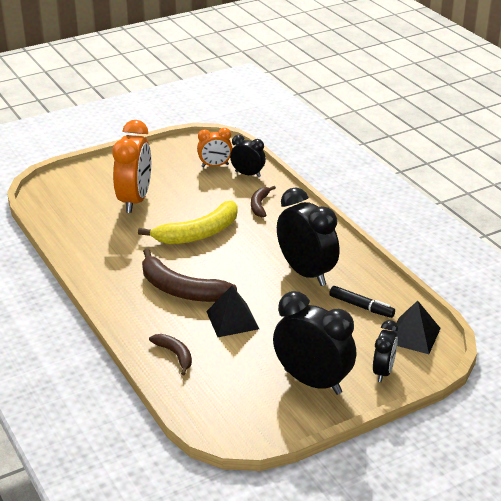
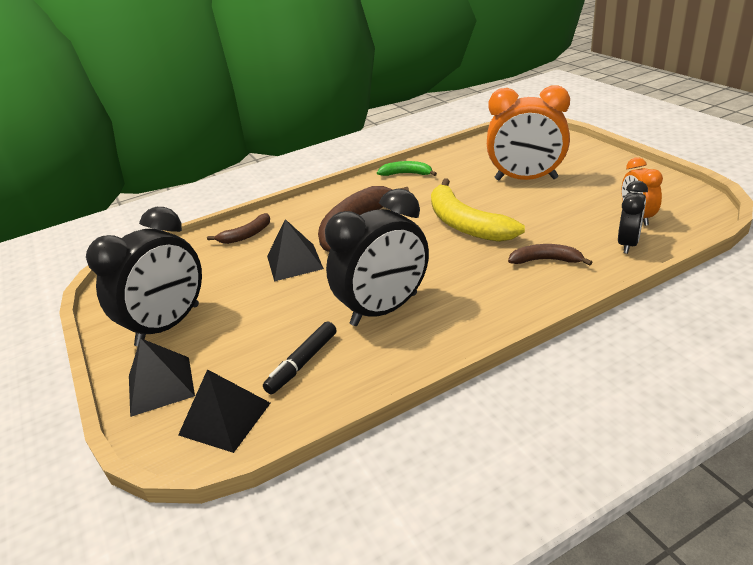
camera: 95 degrees right, 0 degrees up
(91, 260) = (407, 174): none -> green banana
(383, 371) = (161, 385): black clock -> black pyramid

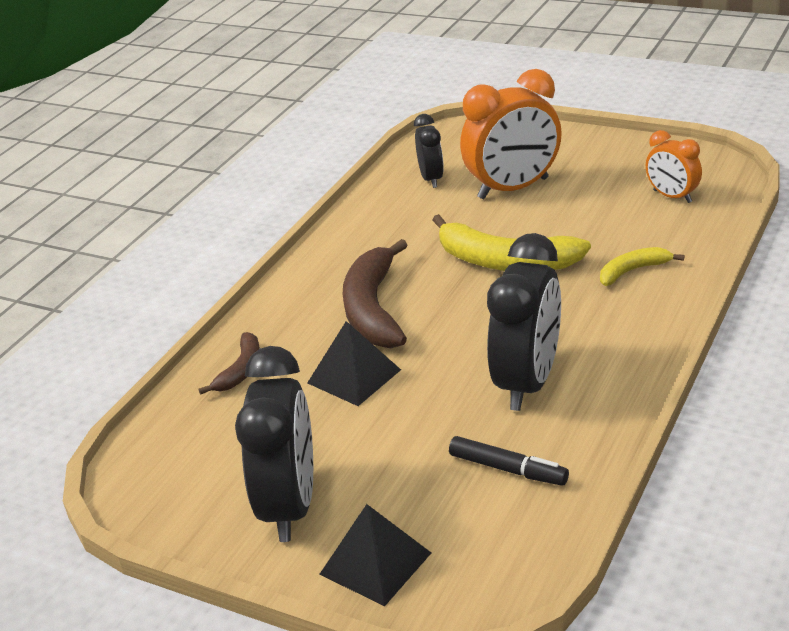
camera: 35 degrees left, 0 degrees up
(225, 418) = (495, 554): black pyramid -> none
(302, 363) = (508, 469): black marker -> black marker turned 60 degrees counterclockwise
(407, 174) = (360, 225): green banana -> none
(546, 260) = (633, 271): brown banana -> yellow banana
(628, 244) = (691, 227): black clock -> black clock (431, 179)

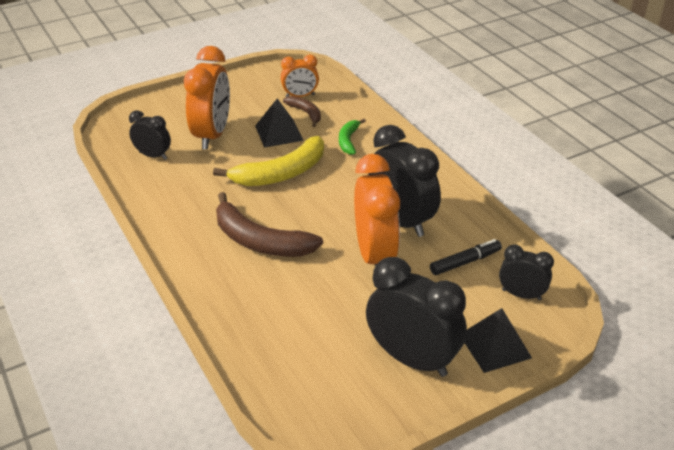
camera: 60 degrees left, 5 degrees up
(241, 370) = (251, 324): brown banana -> brown banana (306, 113)
(354, 376) = (318, 279): black pyramid -> black pyramid (279, 133)
(439, 394) = (374, 255): none -> orange clock
(497, 545) = (521, 294): none -> black clock
(633, 271) = (348, 140): yellow banana -> green banana

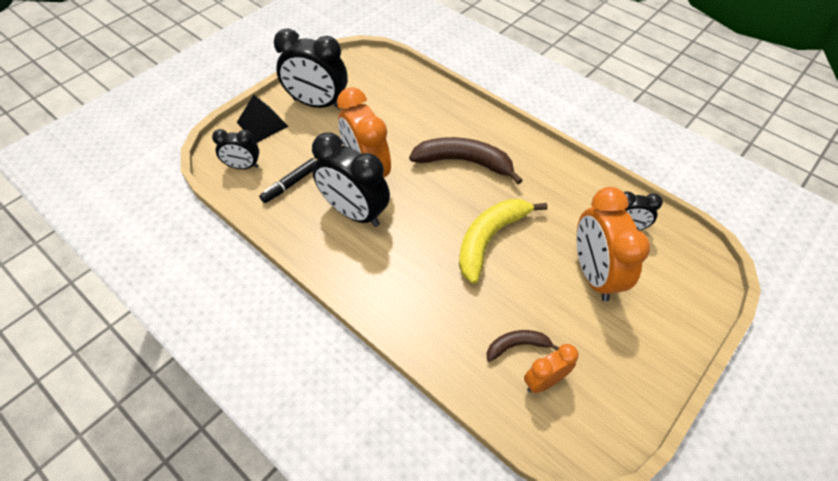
camera: 160 degrees right, 15 degrees up
(279, 133) = (527, 299): black pyramid -> none
(306, 113) = (517, 345): brown banana -> brown banana turned 135 degrees clockwise
(348, 140) = (445, 309): green banana -> none

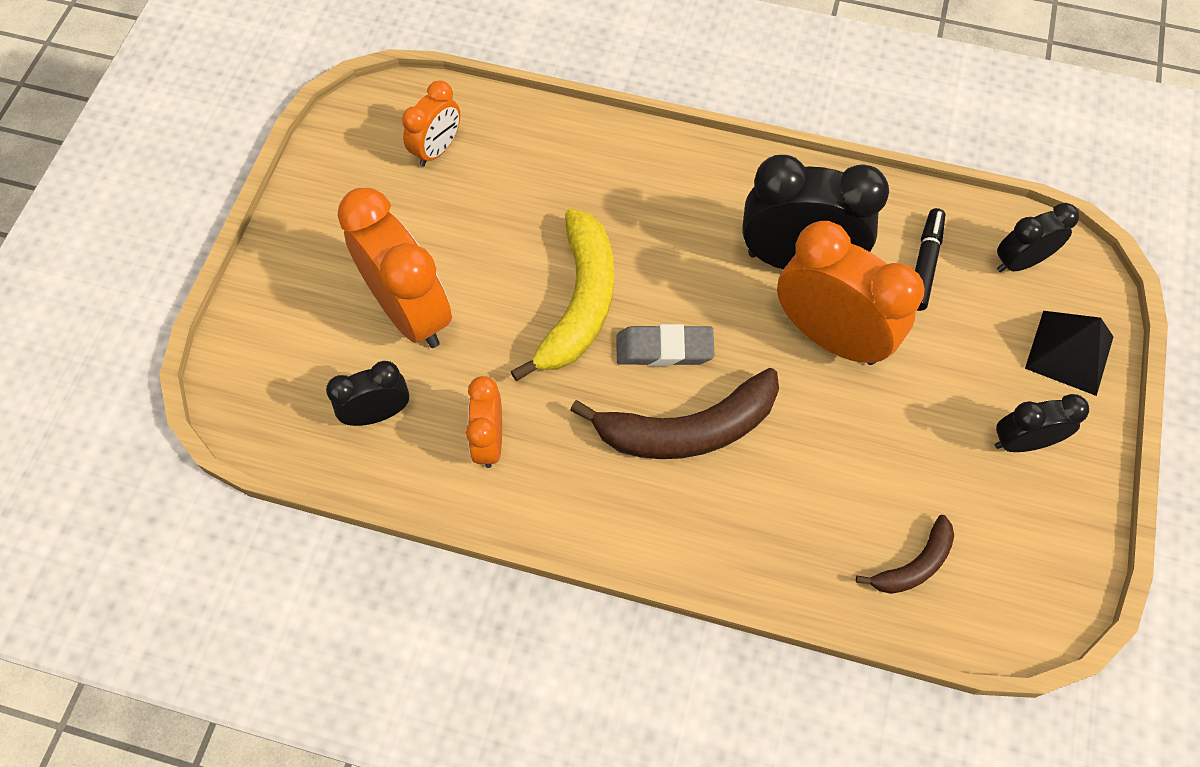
camera: 155 degrees right, 10 degrees up
(317, 104) = (1022, 442): black clock -> black clock, size x0.55
(455, 199) = (664, 349): none -> grey eraser
(517, 345) = (483, 175): brown banana -> brown banana (914, 565)
(567, 193) = (489, 441): none -> orange clock

